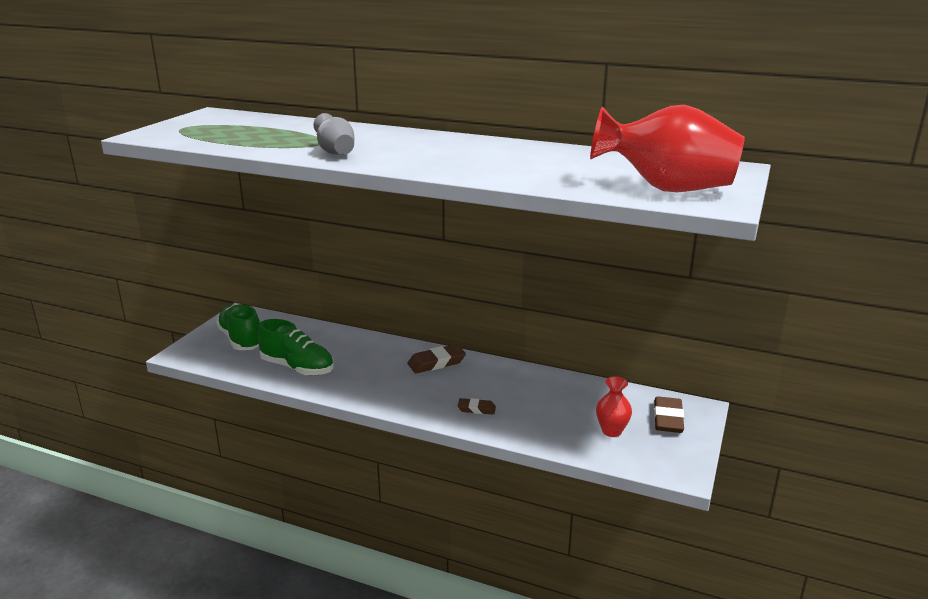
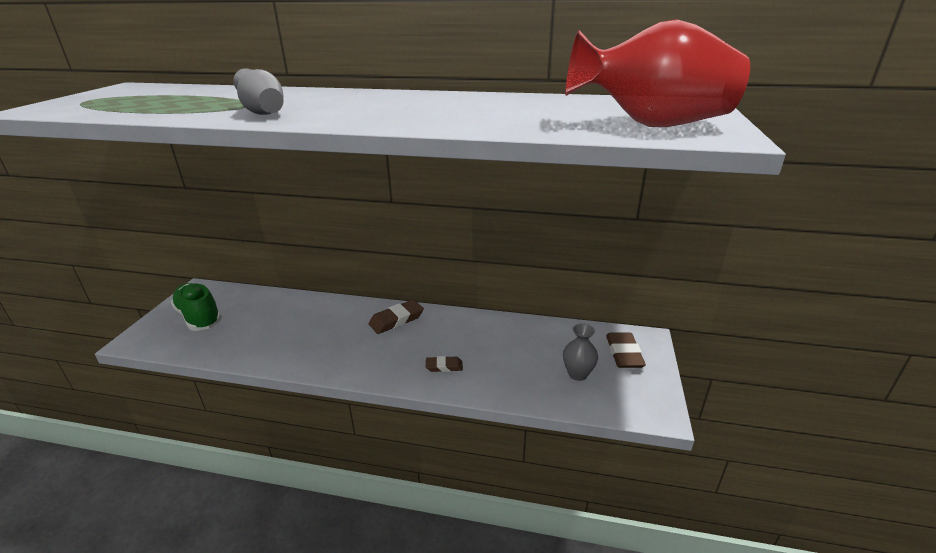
camera: 10 degrees left, 5 degrees up
(297, 368) = (258, 342): green shoe -> none
(611, 431) = (577, 374): red vase -> grey vase

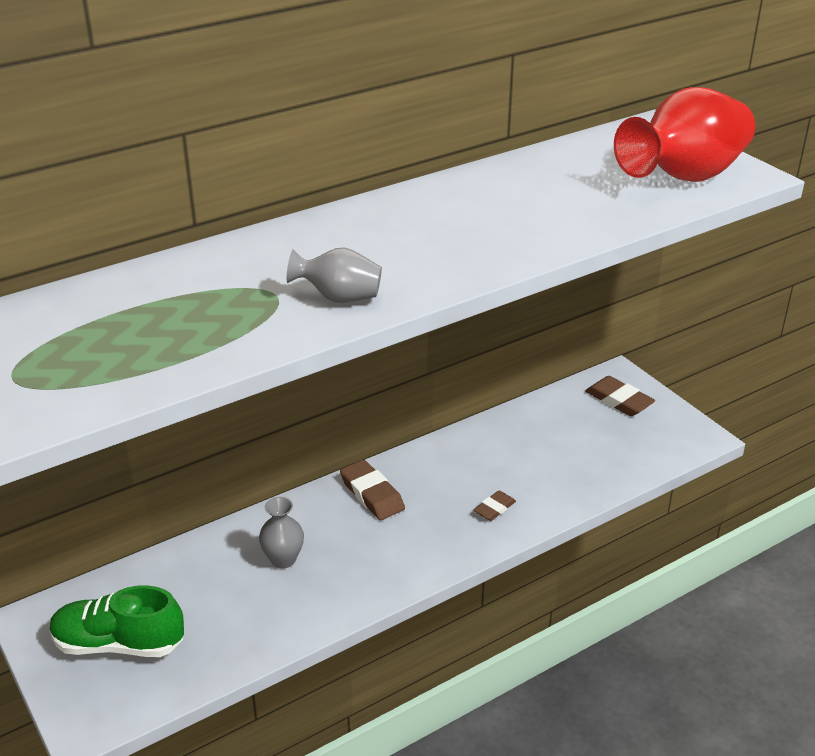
camera: 45 degrees left, 5 degrees up
(396, 320) = (372, 494): brown eraser -> brown eraser turned 45 degrees counterclockwise
(577, 374) = (609, 442): grey vase -> grey vase (283, 559)

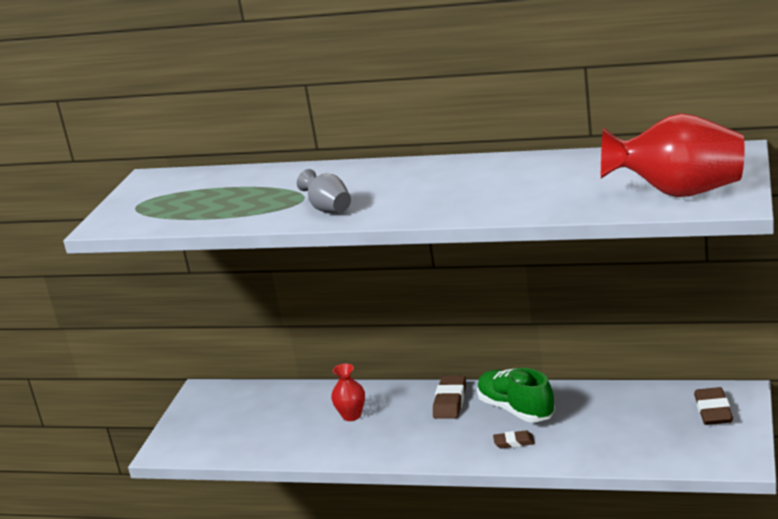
camera: 50 degrees right, 10 degrees down
(119, 644) = (221, 420): green shoe -> green shoe (516, 409)
(283, 559) = (351, 415): grey vase -> red vase

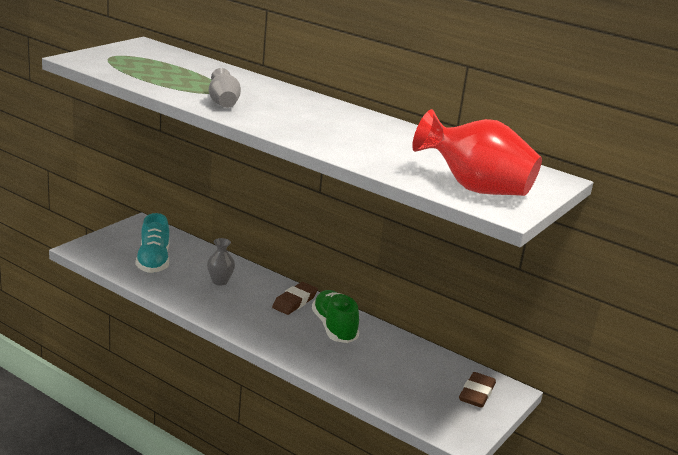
camera: 15 degrees right, 0 degrees up
(258, 426) = (153, 261): none -> turquoise shoe
(351, 415) = (220, 281): red vase -> grey vase
(514, 442) = (310, 348): brown eraser -> none

